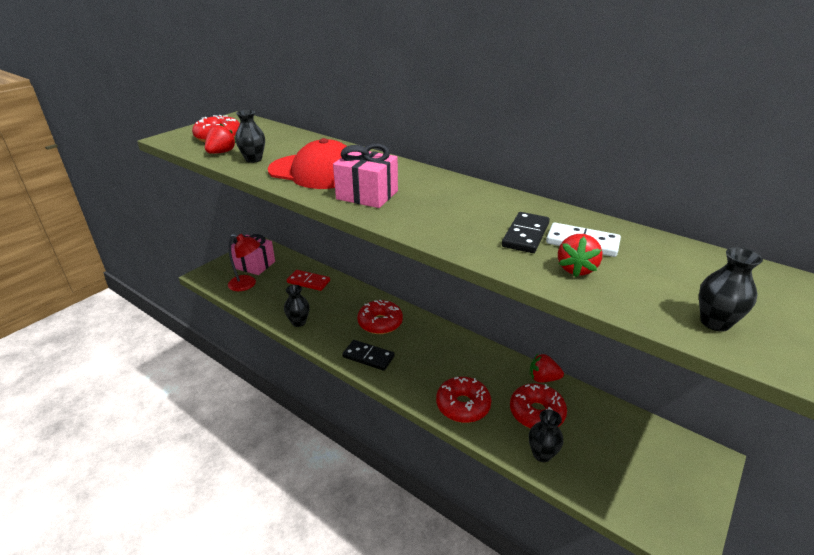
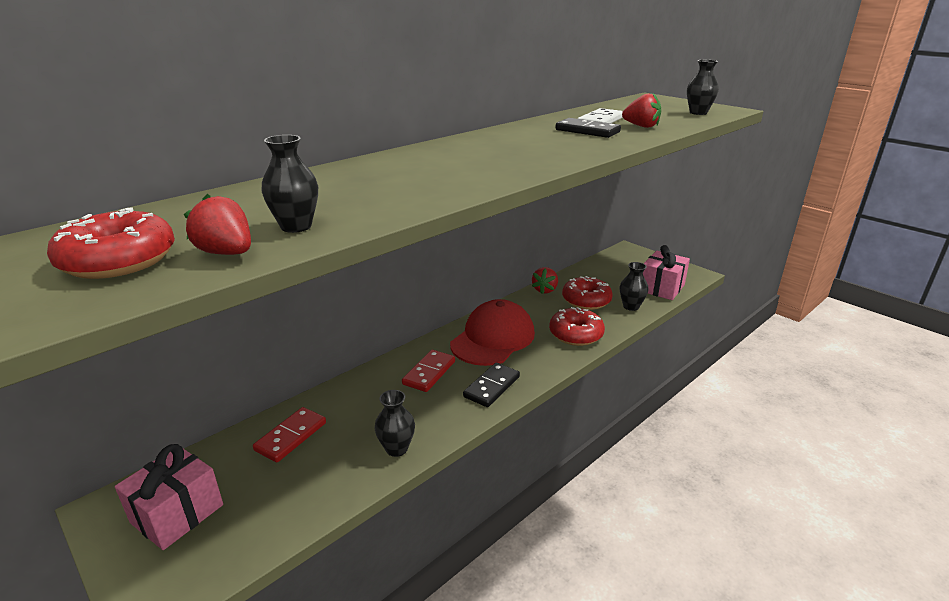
camera: 80 degrees left, 5 degrees down
(247, 284) = (246, 520): red lamp -> none
(315, 172) = (389, 190): red cap -> red cap (493, 338)
(367, 195) = (483, 169): pink gift -> pink gift (661, 288)
(380, 323) = (429, 373): red donut -> red domino

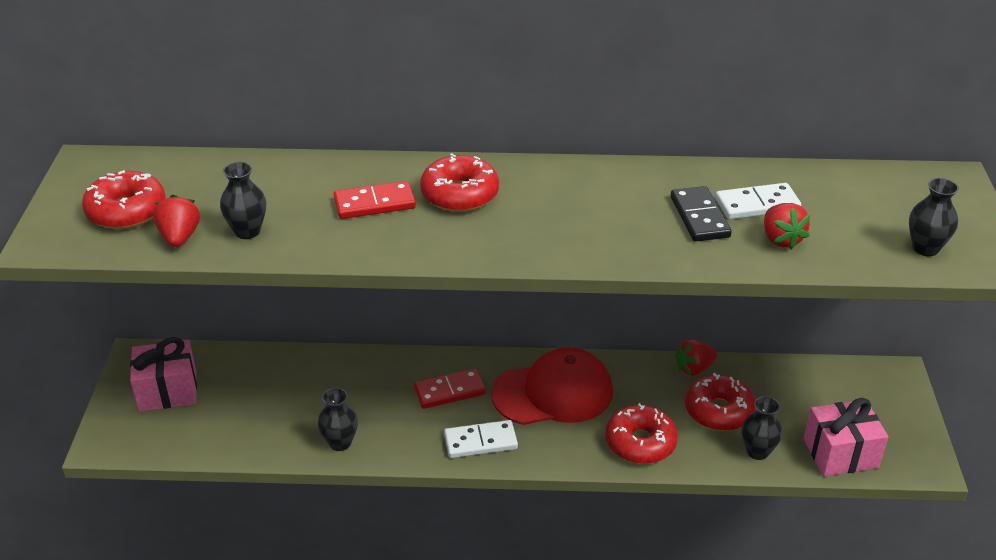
camera: 45 degrees right, 10 degrees up
(291, 436) = (286, 379): red domino -> red domino (374, 203)
(432, 161) = (459, 194): none -> red donut
(491, 387) = (480, 441): black domino -> white domino

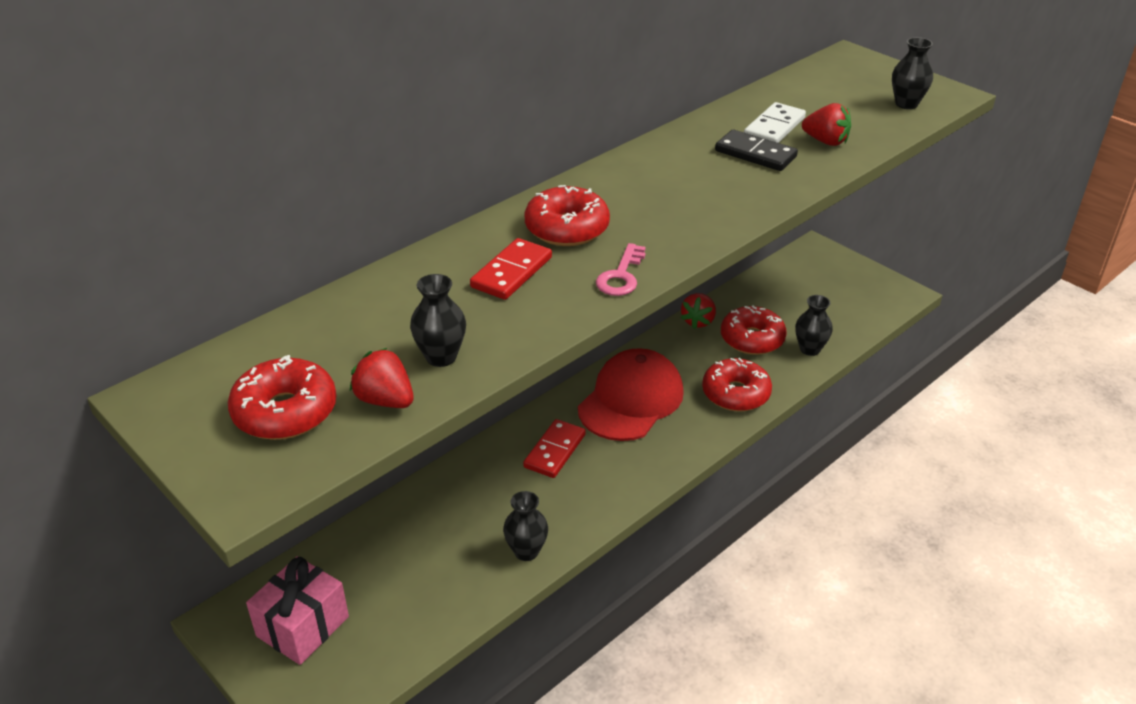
camera: 45 degrees left, 0 degrees up
(436, 248) = (621, 276): none -> pink key
(480, 441) = (631, 471): white domino -> none
(840, 453) = (854, 318): pink gift -> none

